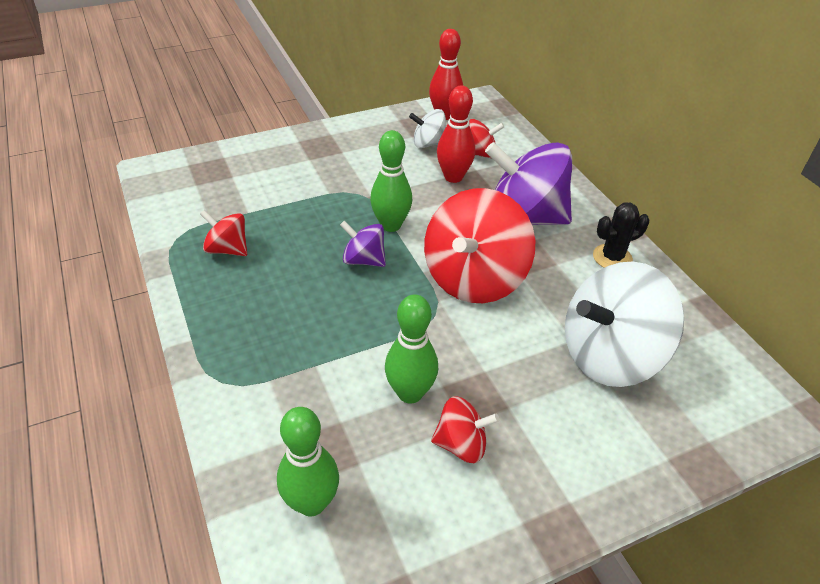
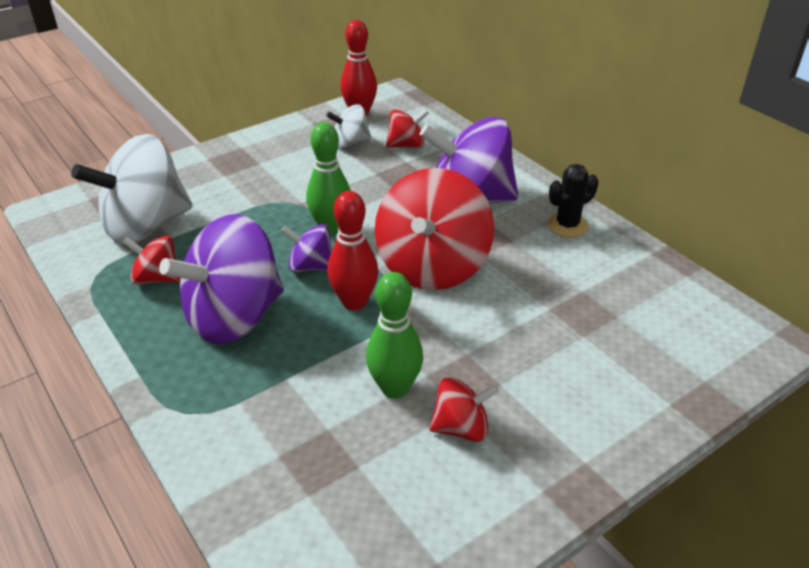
camera: 10 degrees left, 5 degrees down
(284, 298) = (234, 317): none -> purple spinning top
(311, 503) = (318, 514): green bowling pin -> none
(453, 177) = (385, 172): red bowling pin -> red bowling pin (354, 302)
(609, 355) = (588, 318): white spinning top -> white spinning top (146, 226)

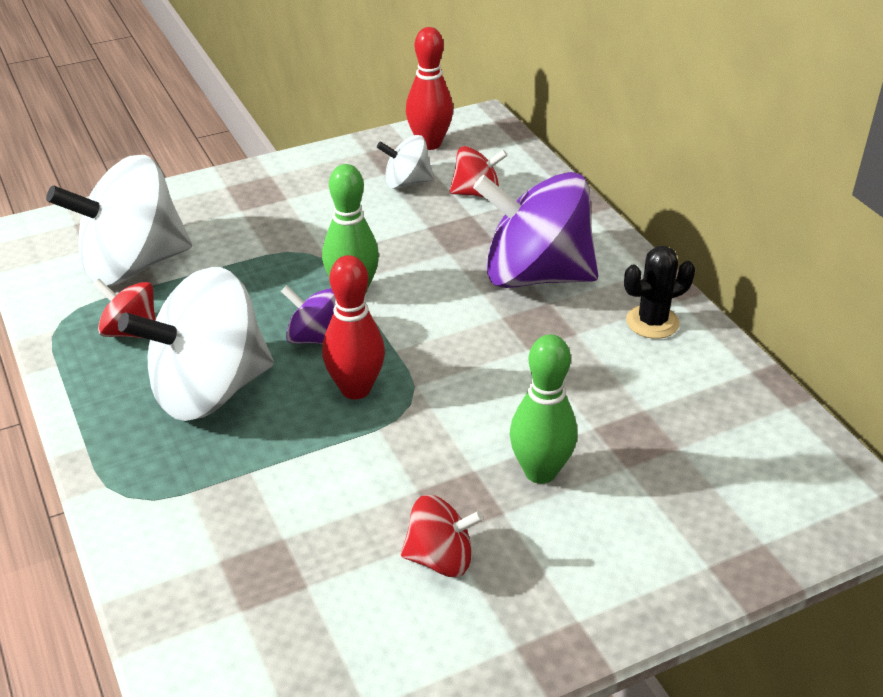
camera: 10 degrees right, 0 degrees up
(234, 317) = (209, 390): purple spinning top -> white spinning top
(394, 388) = (375, 500): green bowling pin -> green bowling pin (540, 472)
(432, 266) = (464, 356): red spinning top -> none

